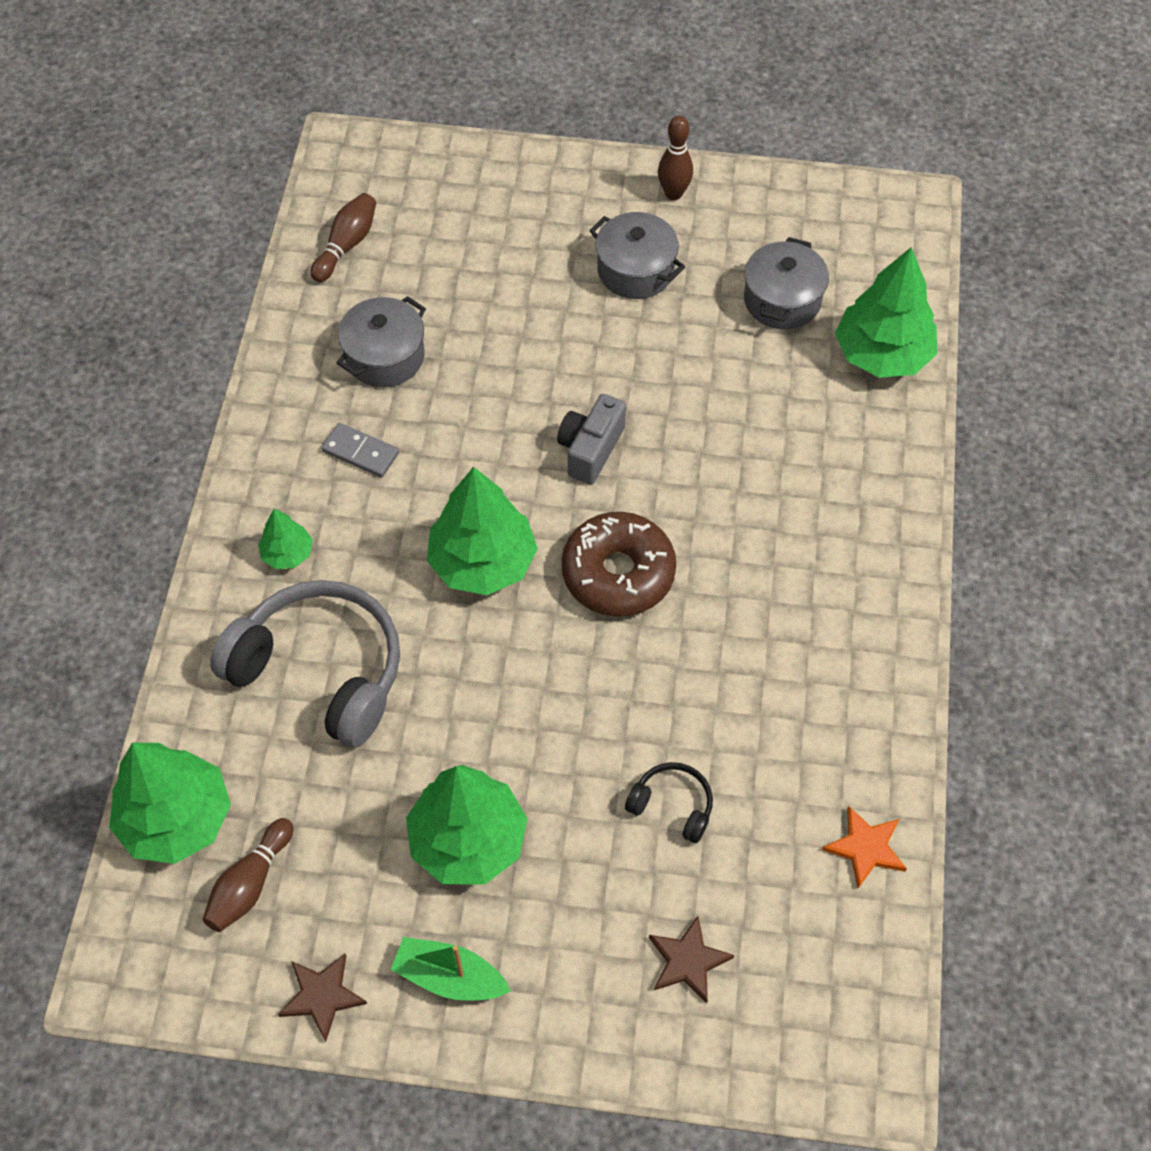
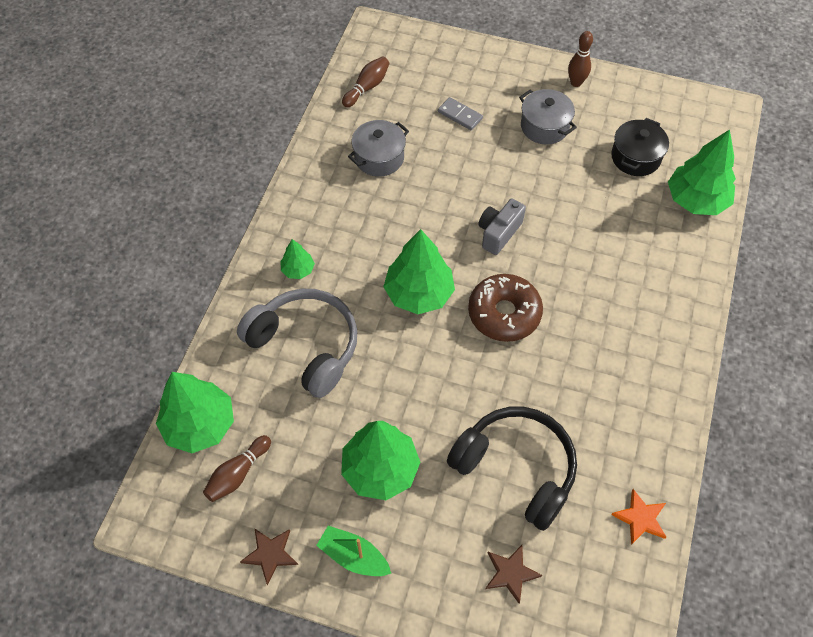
camera: 10 degrees right, 0 degrees up
(360, 452) = (354, 214): grey domino -> grey domino (460, 115)
(672, 806) = (516, 469): black headphones -> black headphones, size x2.19
(782, 300) = (635, 157): grey pot -> black pot

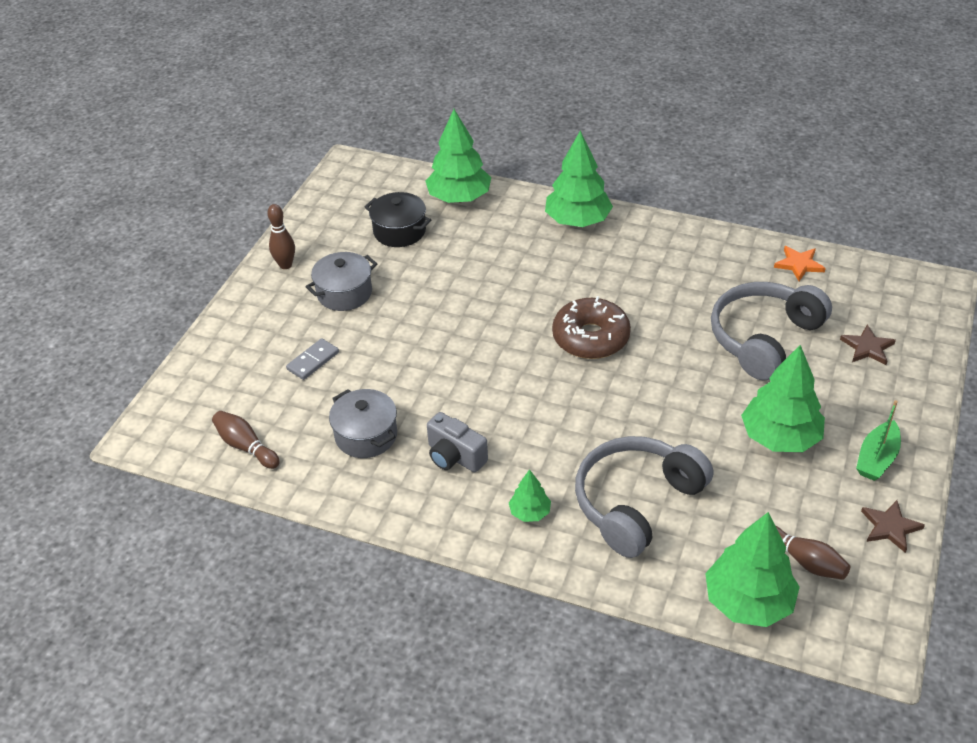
camera: 85 degrees left, 15 degrees down
(419, 293) = (565, 403): green tree -> green tree (578, 221)
(498, 233) = (488, 337): grey camera -> grey camera (455, 456)
(516, 469) = (764, 338): black headphones -> grey headphones

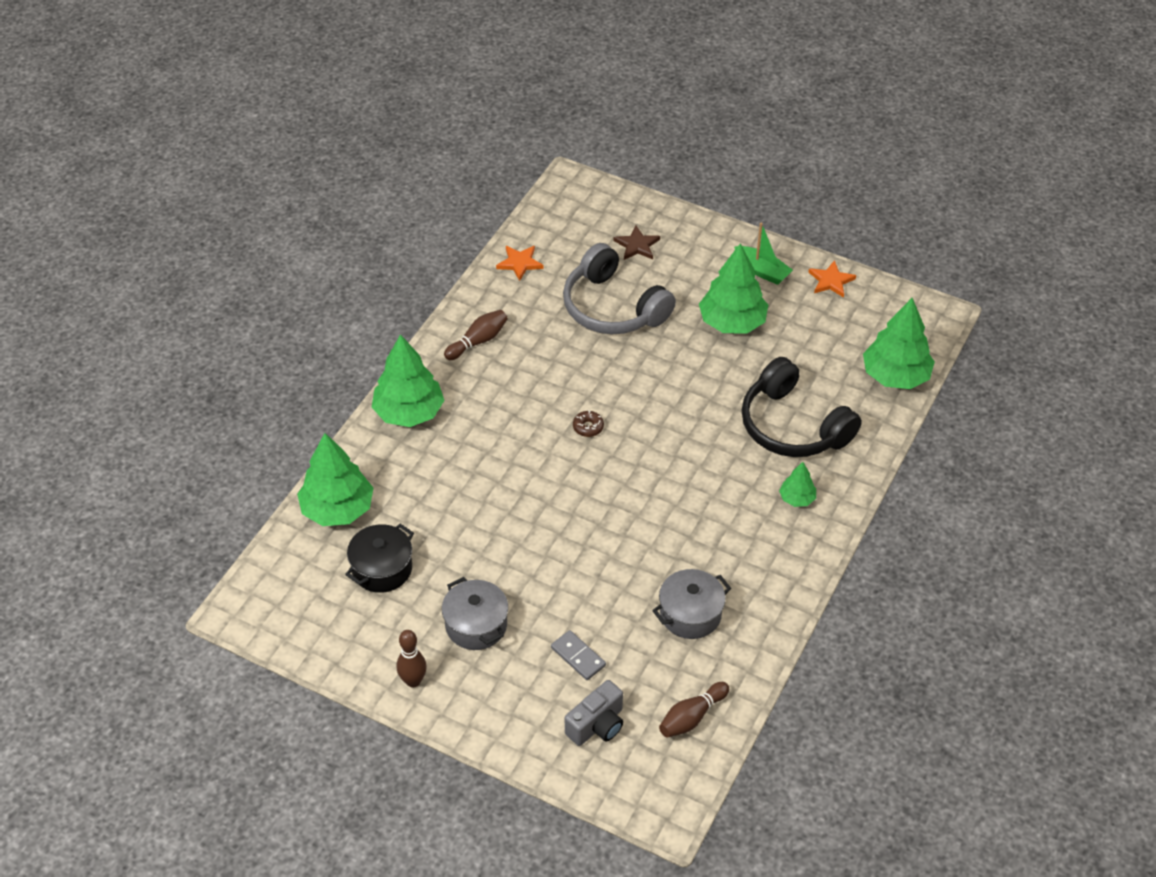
camera: 85 degrees left, 5 degrees up
(455, 456) = (726, 546): grey camera -> grey camera (597, 725)
(590, 338) = (588, 427): brown donut -> brown donut, size x0.41
(636, 503) = (793, 426): grey headphones -> black headphones
(804, 560) = (859, 336): brown bowling pin -> brown bowling pin (478, 341)
(890, 527) = (831, 281): brown star -> orange star

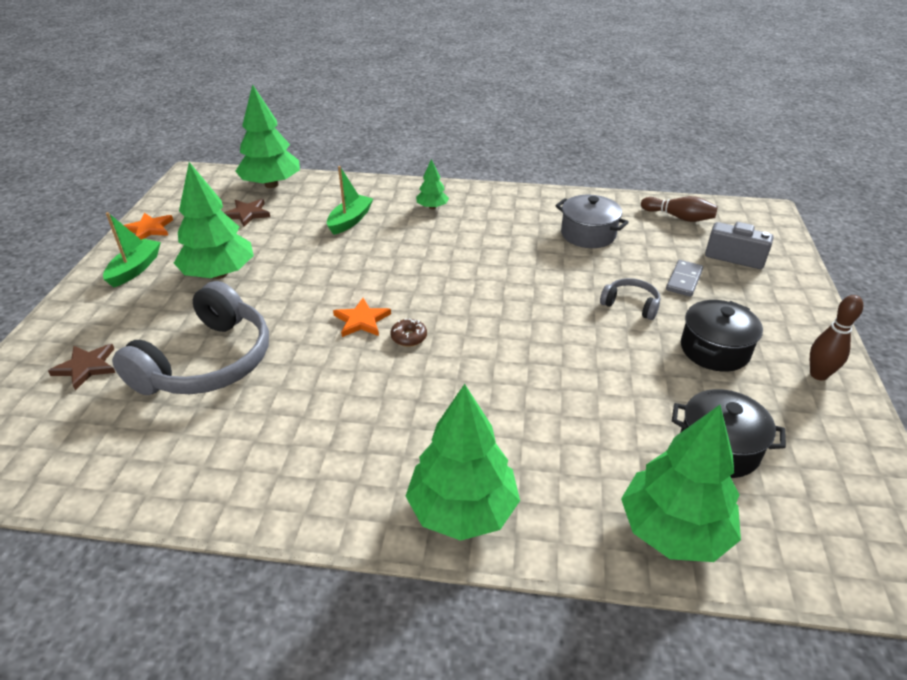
camera: 110 degrees left, 10 degrees down
(476, 625) = (714, 350): grey pot -> black pot
(478, 341) = (297, 475): brown bowling pin -> none
(519, 263) = (122, 476): orange star -> orange star (361, 320)
(561, 595) = (630, 305): none -> grey headphones
(793, 426) = (350, 221): black headphones -> green boat
(836, 350) = (247, 214): none -> brown star

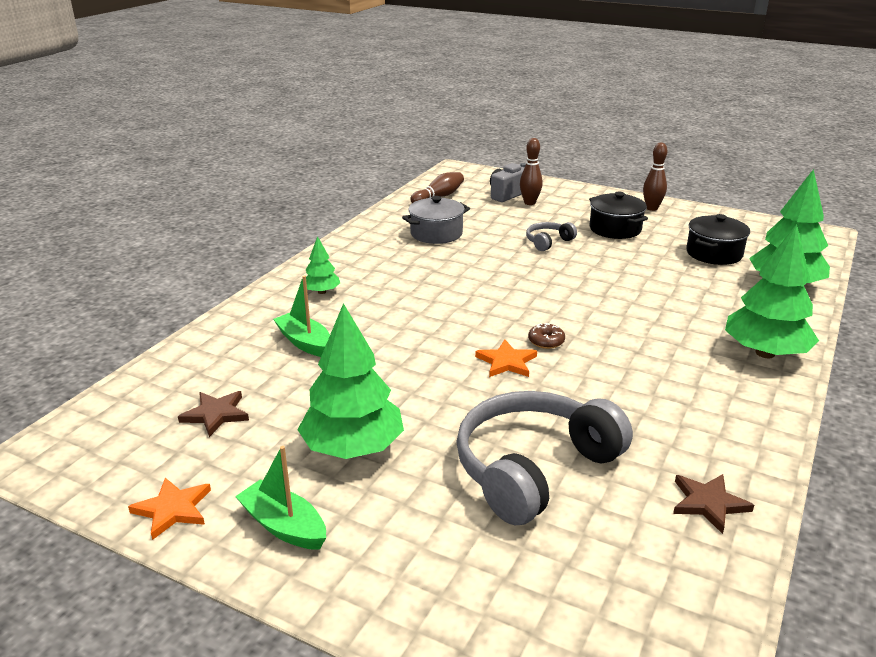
camera: 70 degrees left, 10 degrees down
(86, 367) = (504, 574): brown star -> brown star (708, 503)
(207, 362) = (534, 468): grey headphones -> grey headphones turned 90 degrees counterclockwise
(271, 185) = (152, 388): green tree -> none
(684, 280) = (527, 217): grey domino -> none
(726, 275) = (529, 203): none -> brown bowling pin

